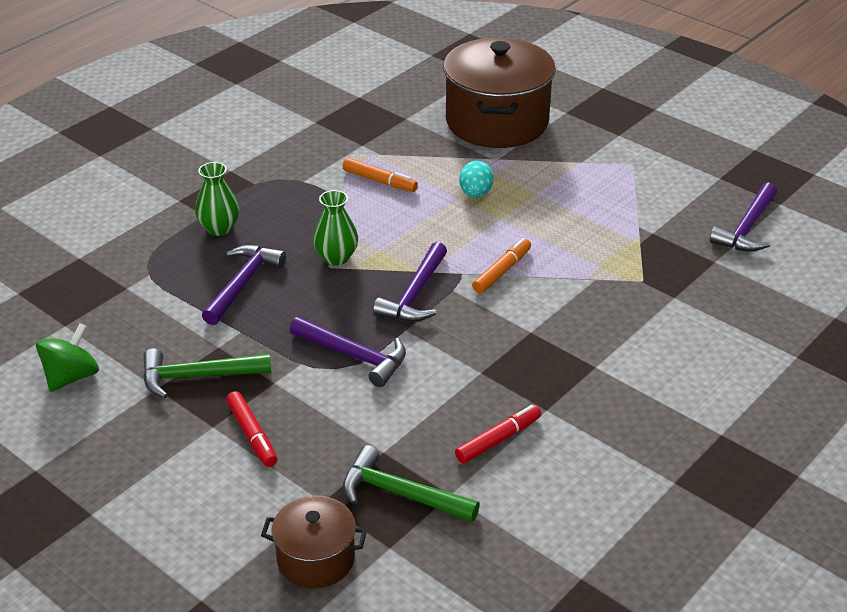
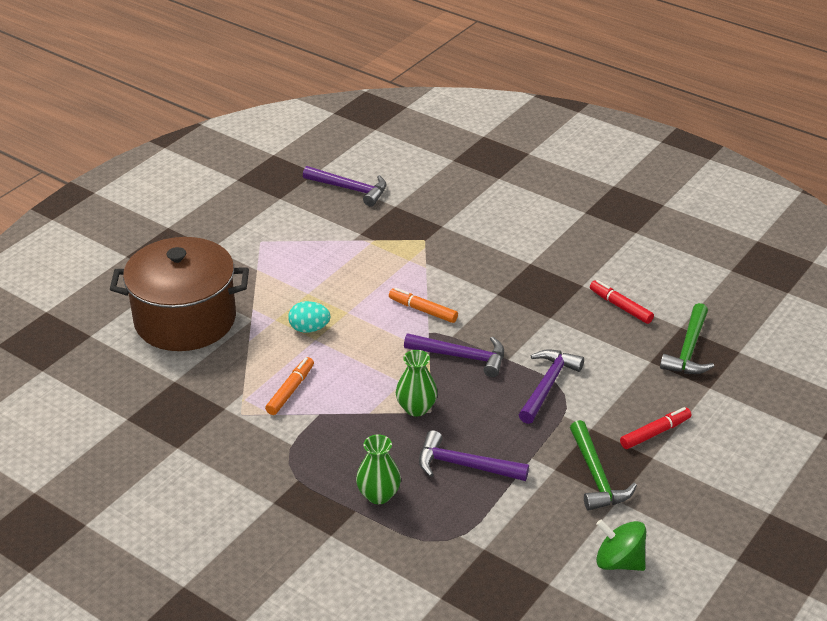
camera: 95 degrees left, 0 degrees up
(316, 559) = (763, 385): brown pot -> none

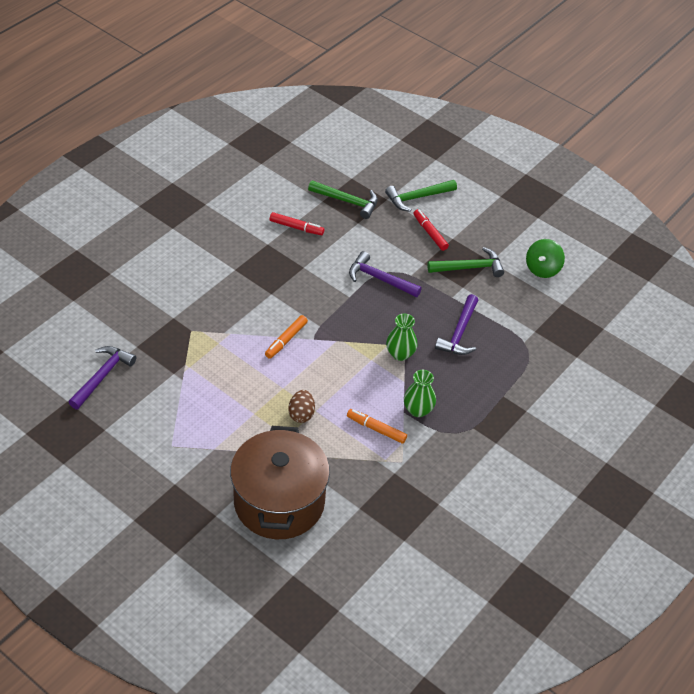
camera: 90 degrees left, 10 degrees up
(309, 329) = (301, 414): turquoise egg -> brown egg
(378, 495) = (488, 382): green vase -> green vase (418, 410)
(462, 357) = (344, 322): purple hammer -> none
(621, 307) = (296, 227): red marker -> red marker turned 120 degrees counterclockwise
(725, 418) = (417, 198): none -> green hammer

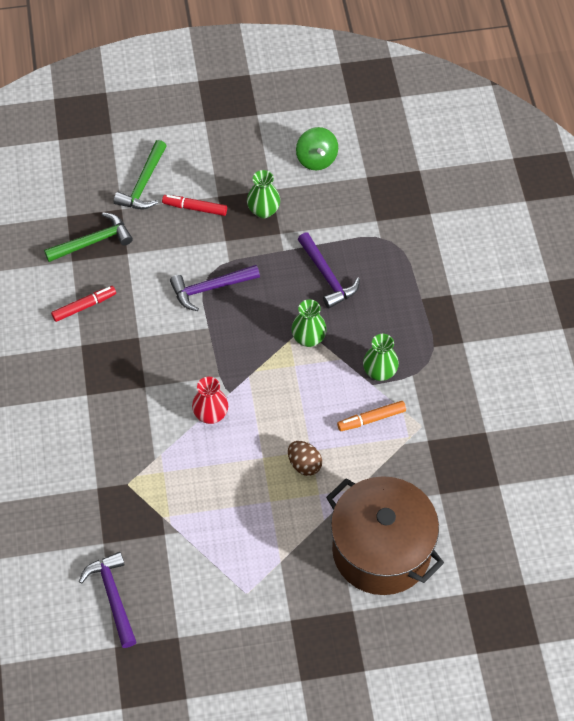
camera: 45 degrees left, 10 degrees up
(286, 340) = (211, 414): orange marker -> red vase
(469, 267) = (263, 210): green hammer -> green vase

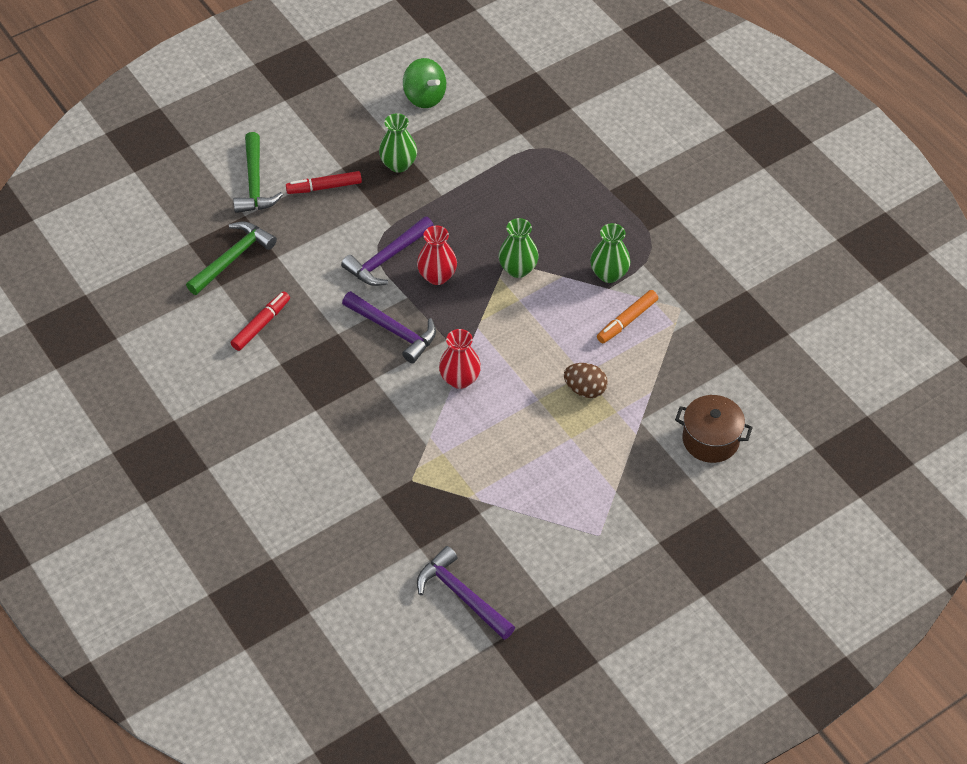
camera: 25 degrees left, 5 degrees down
(241, 319) = (437, 276): none -> red vase
(327, 276) = (502, 203): purple hammer -> purple hammer (394, 331)
(381, 550) = (710, 440): brown pot -> brown pot, size x0.51

